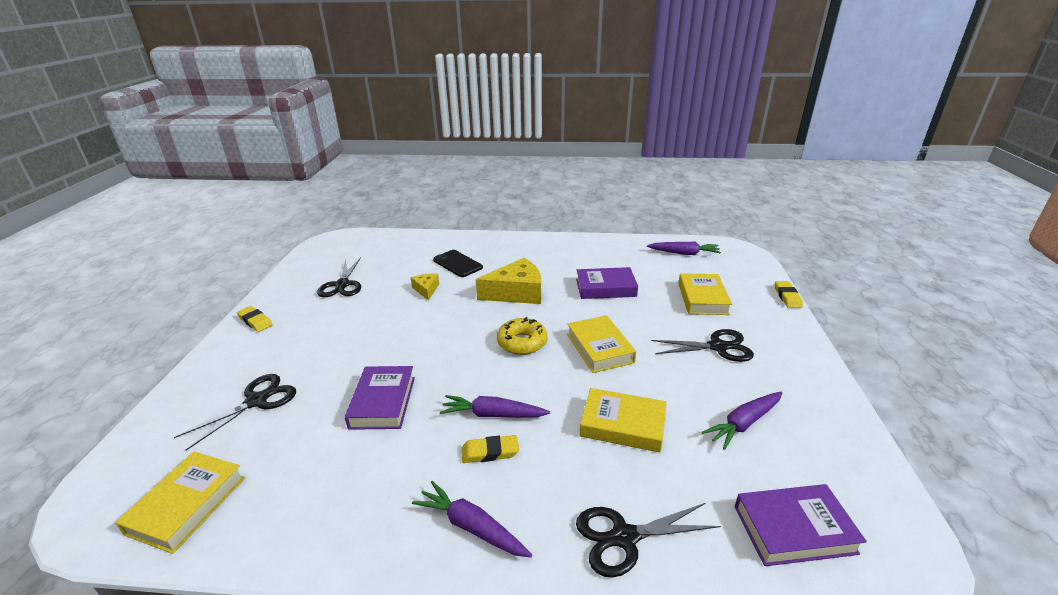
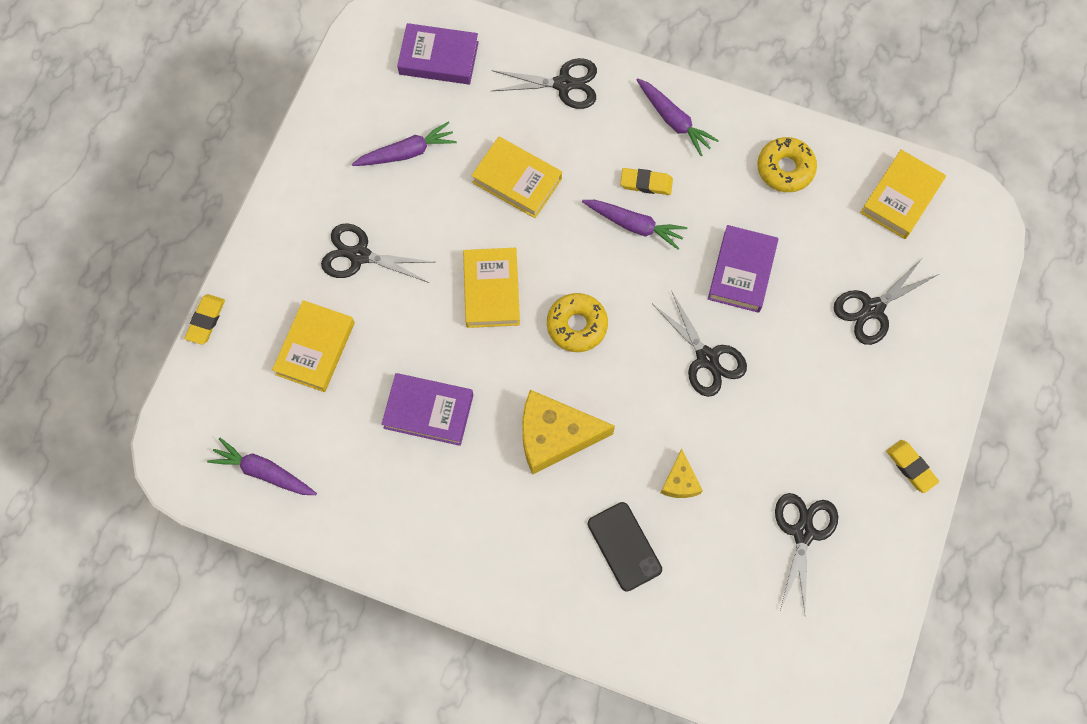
camera: 165 degrees left, 40 degrees up
(328, 504) = (785, 169): none -> yellow donut
(412, 344) = (707, 358): none -> black scissors

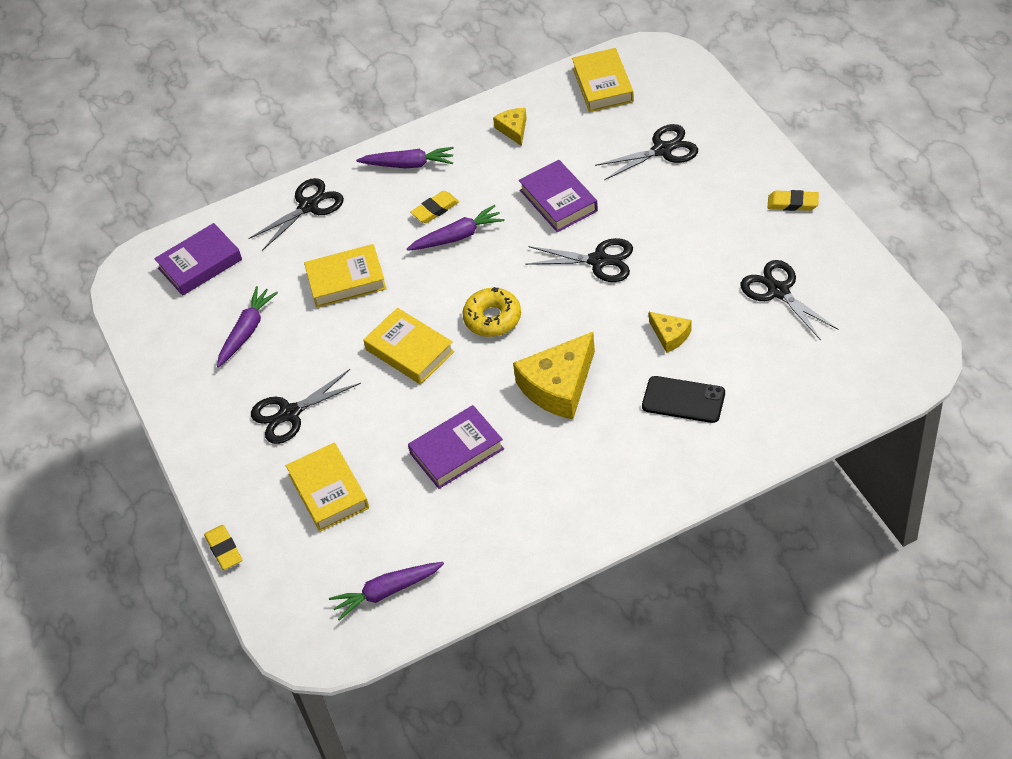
camera: 40 degrees left, 20 degrees down
(785, 169) = (513, 129): yellow donut -> yellow cheese
(872, 309) = (662, 150): black scissors -> black scissors turned 120 degrees counterclockwise

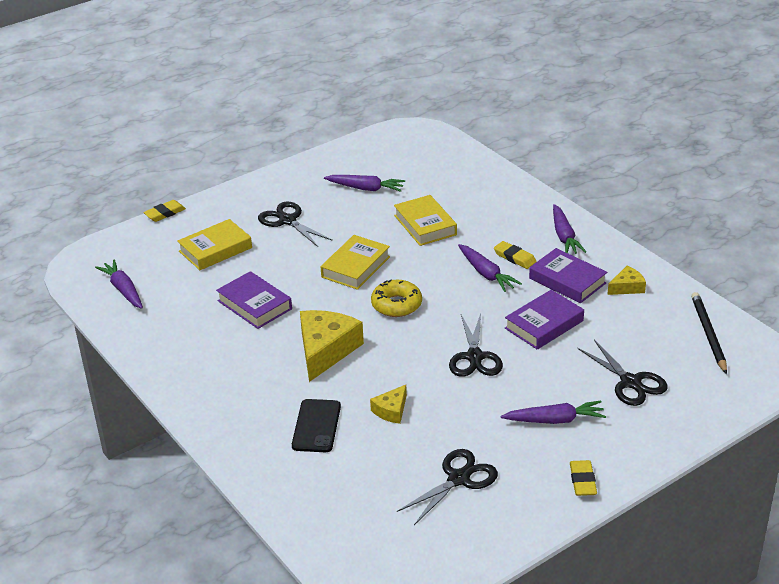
camera: 75 degrees right, 15 degrees down
(200, 264) = (429, 157): purple book -> purple book (567, 281)
(308, 206) = (502, 194): black scissors -> none
(558, 386) = (326, 350): yellow cheese -> yellow cheese turned 75 degrees clockwise
(602, 85) = (708, 334): yellow book -> black pencil
(706, 211) = (555, 420): none -> purple carrot

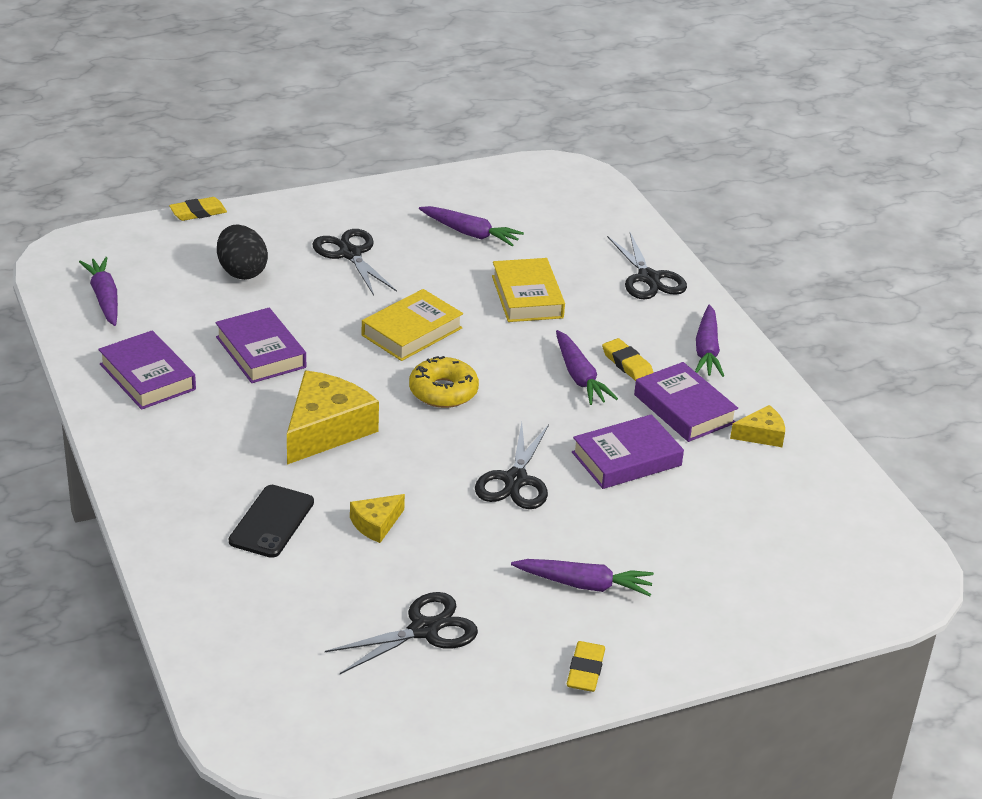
camera: 10 degrees right, 0 degrees up
(180, 341) = (147, 377): none -> purple book
(215, 249) = (242, 272): yellow book -> black egg
(630, 382) = (708, 559): black scissors -> black scissors (648, 278)
(708, 334) = (844, 520): black pencil -> none

